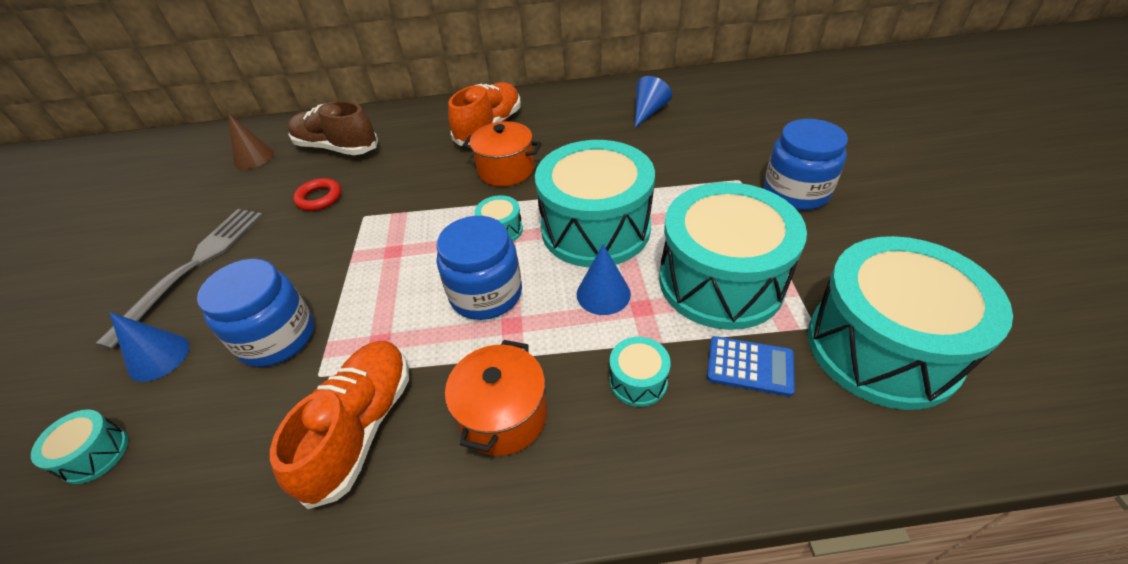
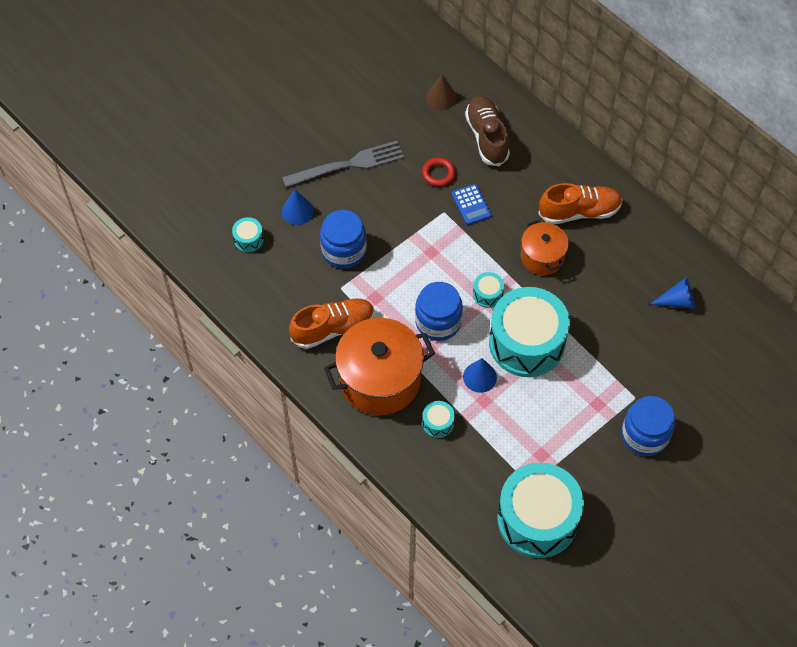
camera: 50 degrees right, 15 degrees up
(503, 415) = (380, 380): orange pot -> orange pot, size x1.76
(720, 281) = (531, 428): turquoise drum -> none
(750, 366) = (482, 466): blue calculator -> blue calculator (471, 205)

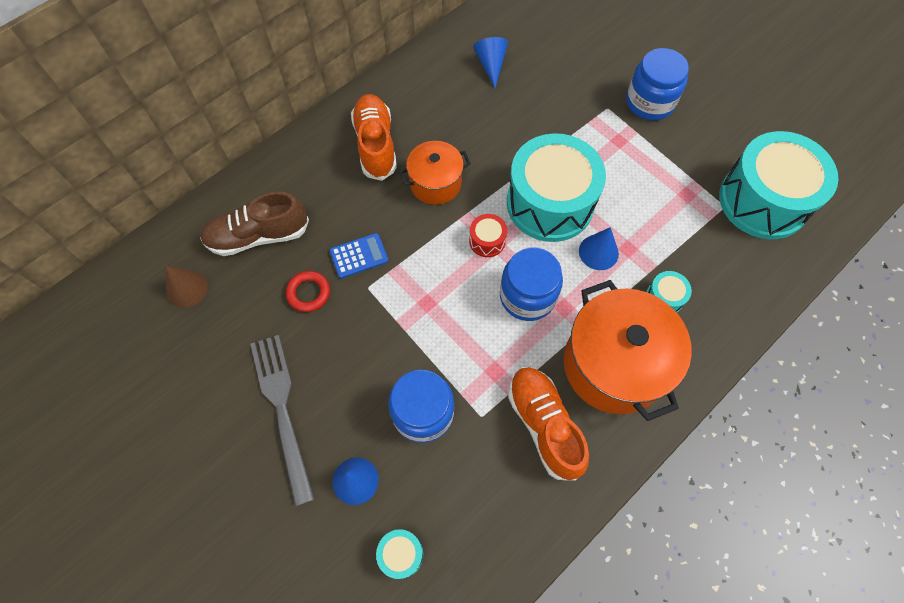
camera: 90 degrees left, 5 degrees up
(488, 294) = (487, 241): turquoise drum -> red drum

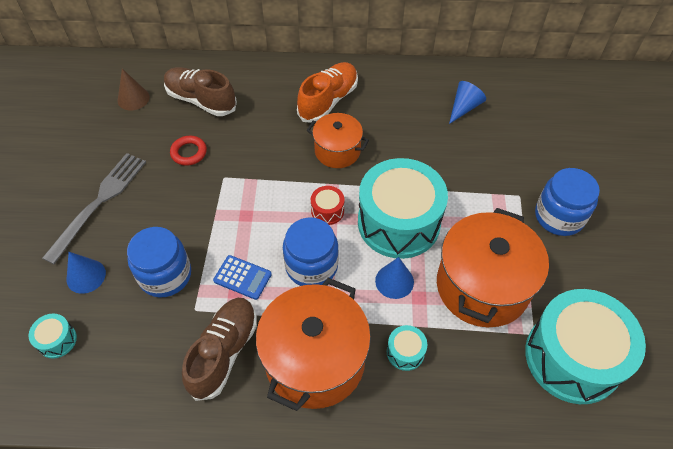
camera: 45 degrees right, 10 degrees down
(359, 256) = (240, 155): blue calculator -> blue calculator (242, 277)
(544, 425) = (224, 352): orange shoe -> brown shoe
(658, 201) = (482, 286): none -> orange pot

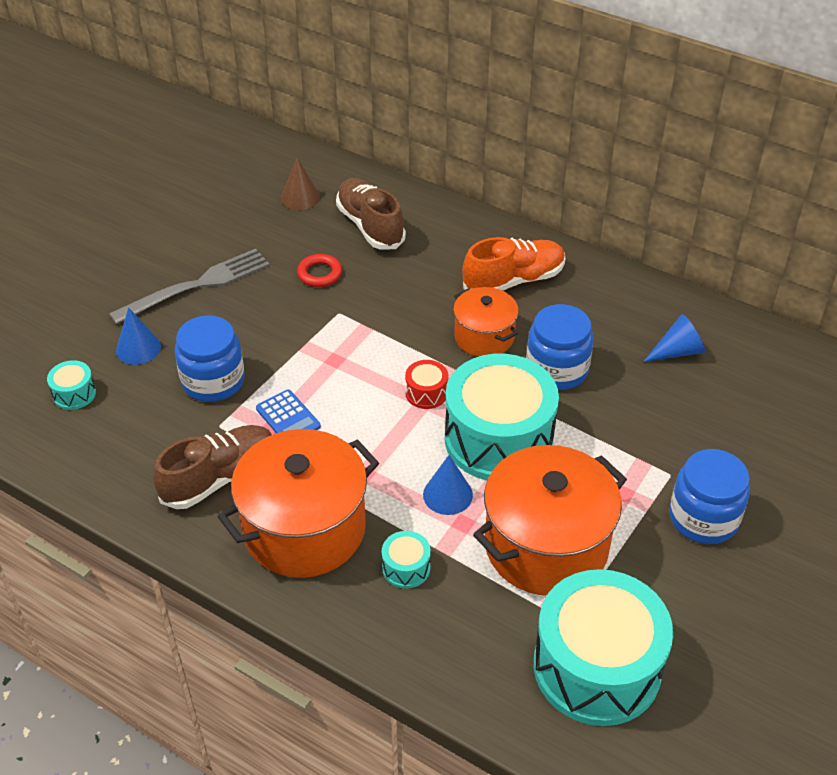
camera: 30 degrees right, 10 degrees down
(311, 266) = (368, 439): blue jar -> blue jar (557, 369)

